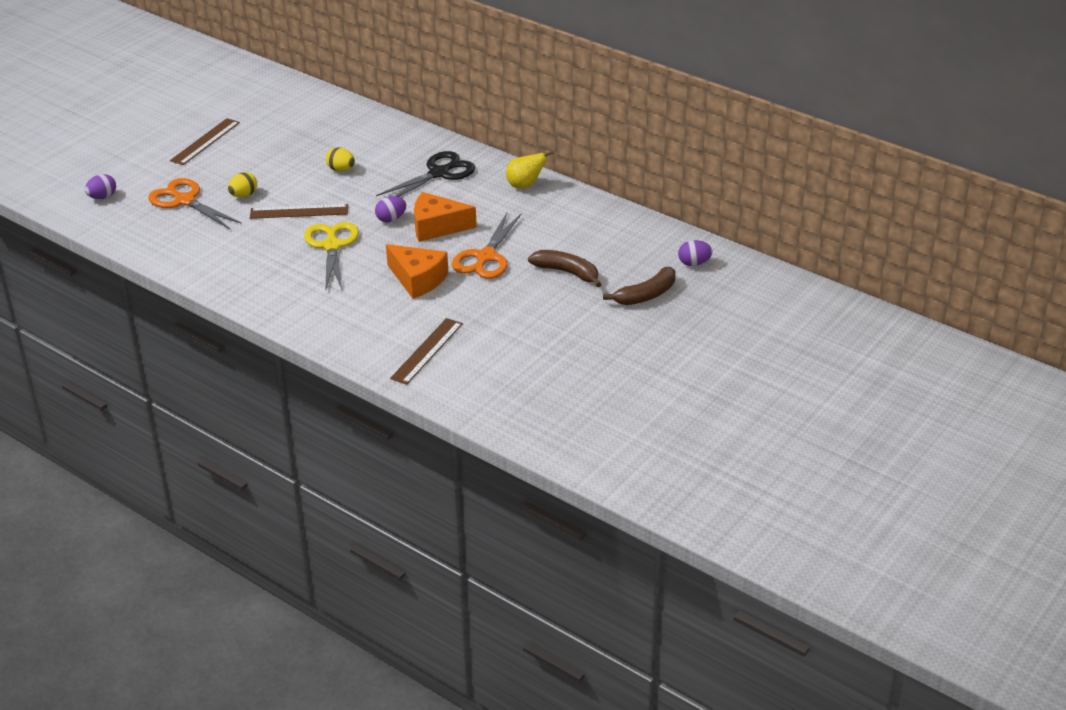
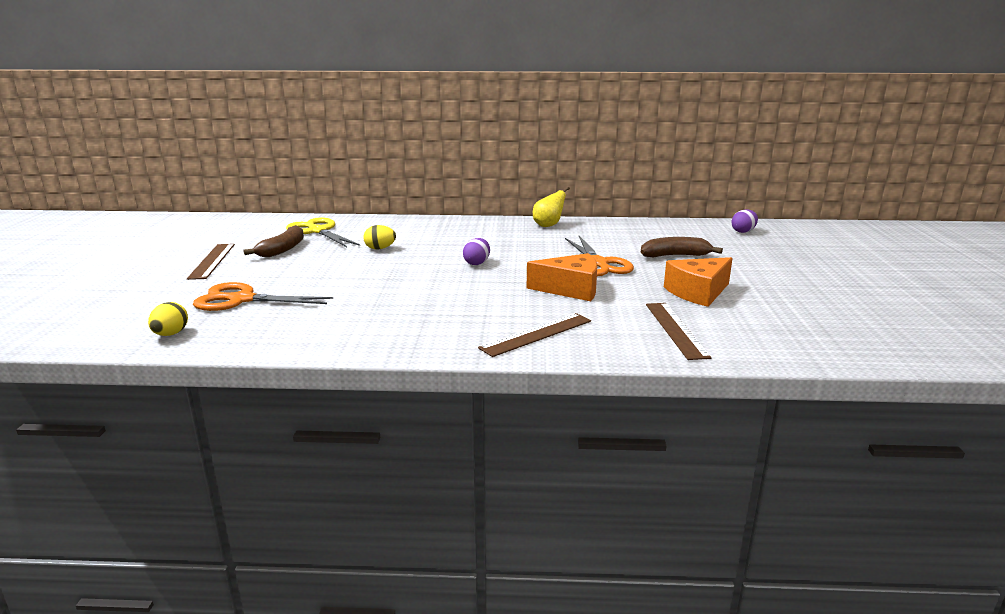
camera: 35 degrees left, 15 degrees down
(102, 197) = (128, 320): purple egg -> none
(244, 195) = (305, 282): yellow egg -> yellow egg (171, 334)
(299, 211) = (381, 278): brown ruler -> brown ruler (536, 334)
(332, 246) = (452, 290): yellow scissors -> yellow scissors (318, 231)
(437, 227) = (524, 258): orange cheese -> orange cheese (698, 292)
(439, 173) = (469, 233): black scissors -> none
(646, 295) = (753, 252): brown banana -> brown banana (283, 249)

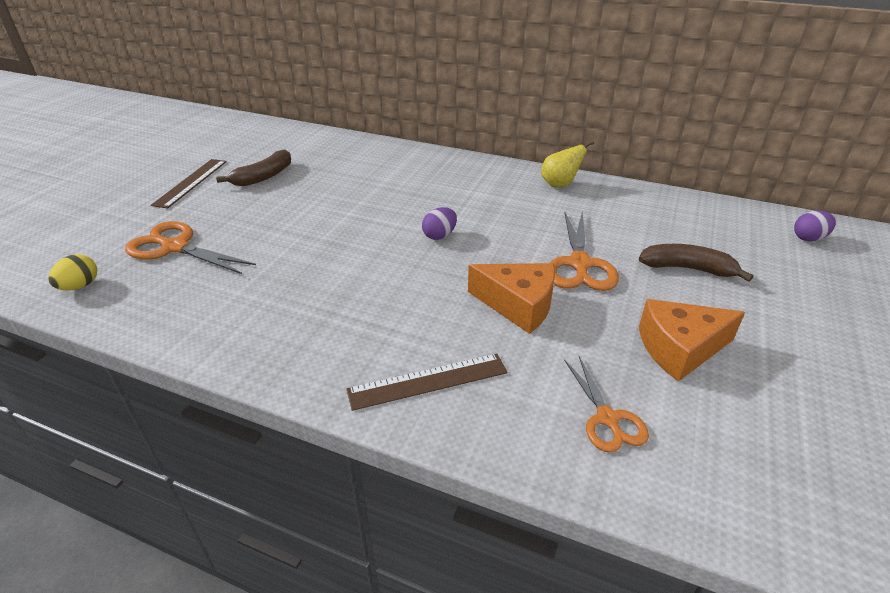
camera: 20 degrees right, 15 degrees up
(318, 231) = (314, 154): yellow scissors -> none
(380, 248) = (355, 192): yellow egg -> none
(675, 329) = (607, 418): brown ruler -> orange scissors

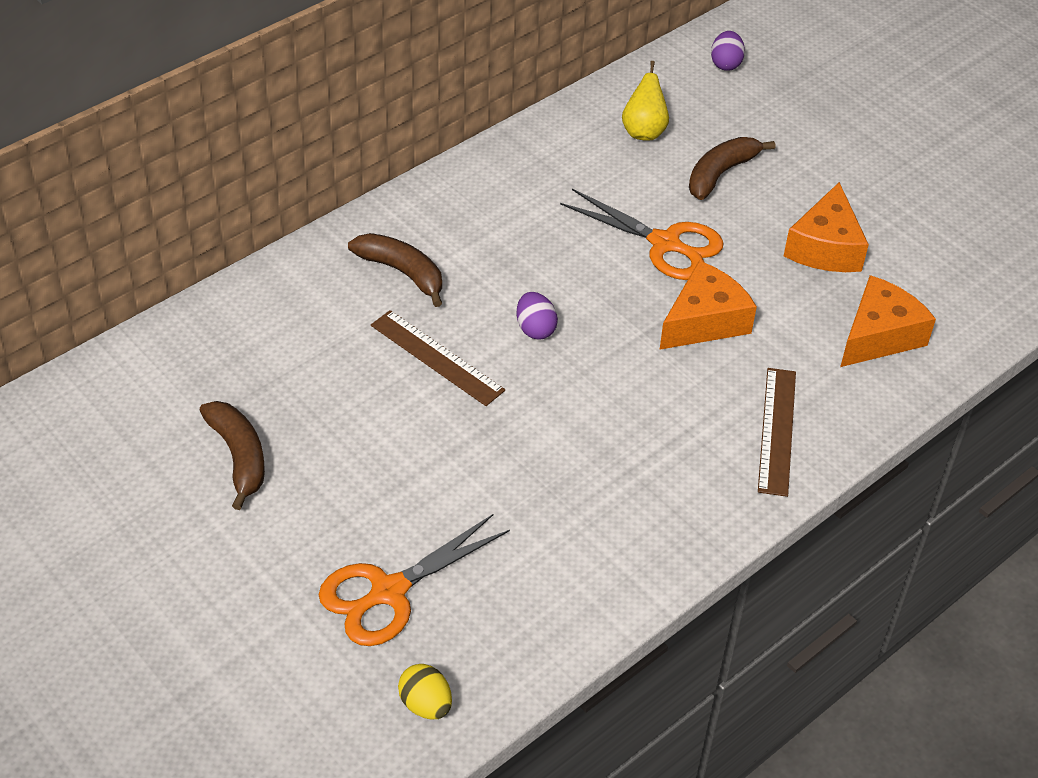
camera: 65 degrees left, 10 degrees up
(191, 182) = (191, 547): brown ruler -> brown ruler (436, 357)
(444, 181) = (402, 272): none -> brown banana
(559, 184) = (492, 176): yellow pear -> yellow pear (644, 131)
(607, 418) = (879, 336): orange scissors -> orange cheese

